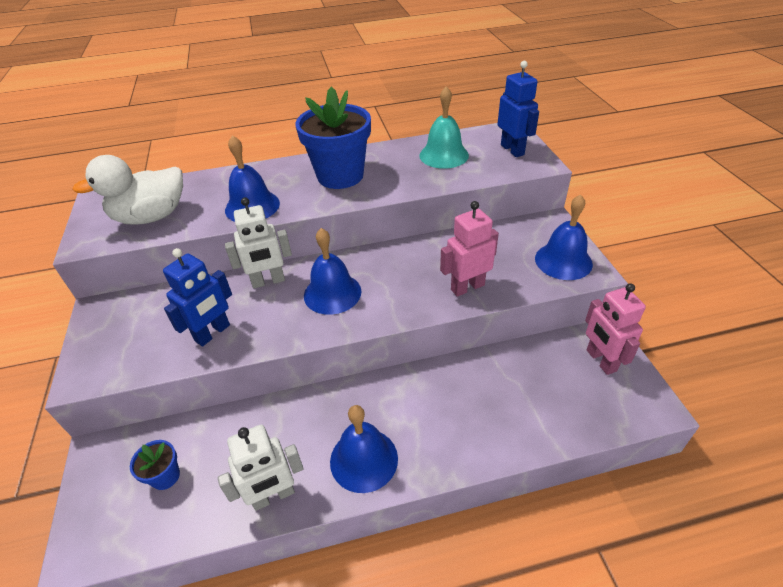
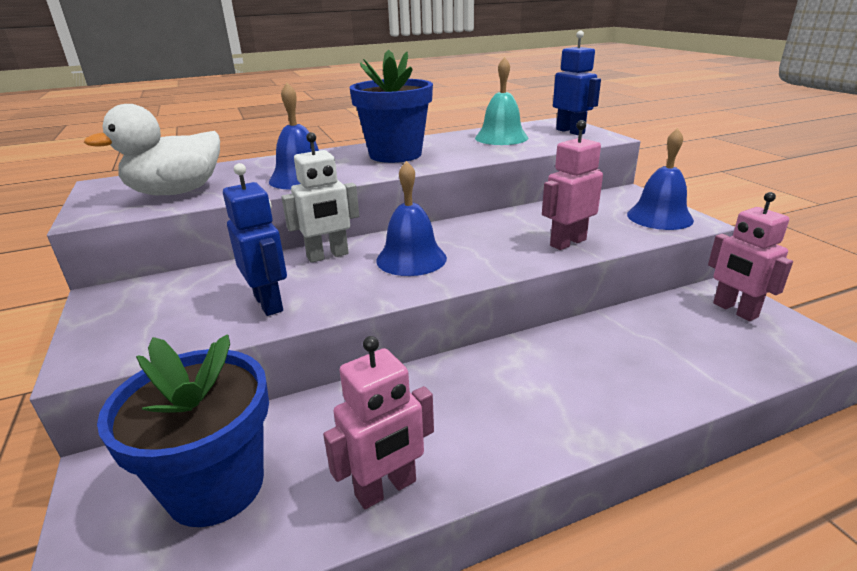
camera: 10 degrees left, 15 degrees down
(165, 476) = (216, 486): blue flower pot -> blue flower pot, size x2.24
(213, 333) = (269, 303): blue robot -> blue robot turned 60 degrees counterclockwise
(273, 496) = (386, 489): white robot -> pink robot
(364, 459) = (499, 432): blue bell -> none

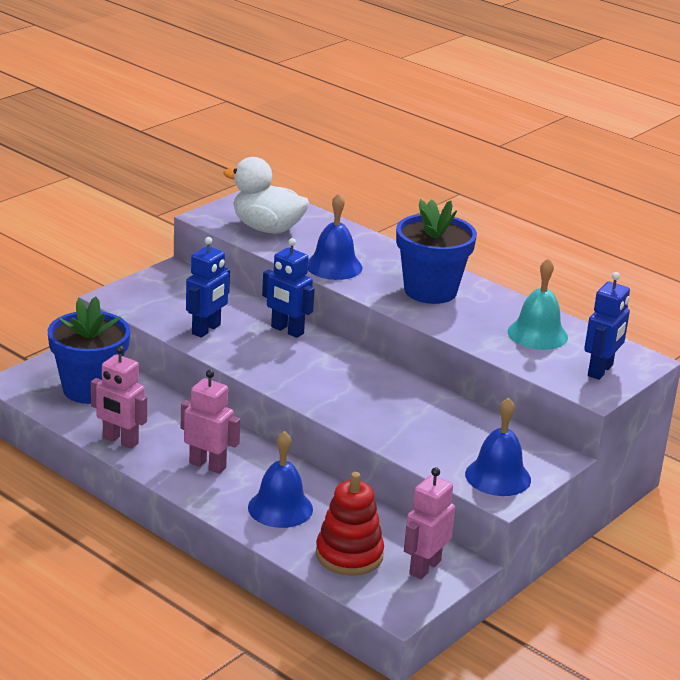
camera: 60 degrees right, 0 degrees up
(328, 256) = (287, 330): white robot -> blue robot
(411, 259) = (309, 366): blue bell -> blue bell (280, 508)
(567, 242) = (395, 432): pink robot -> pink robot (208, 465)
(715, 349) = (349, 555): none -> red stacking toy

